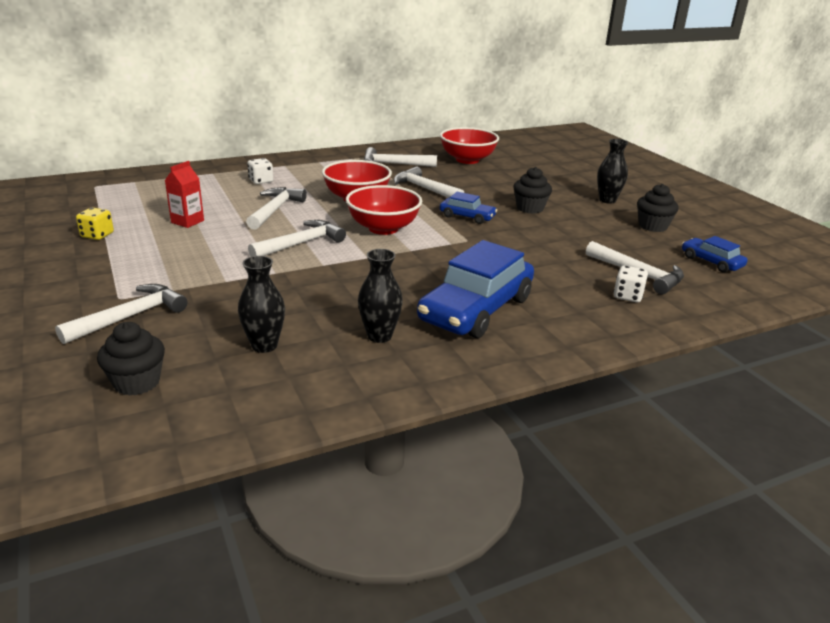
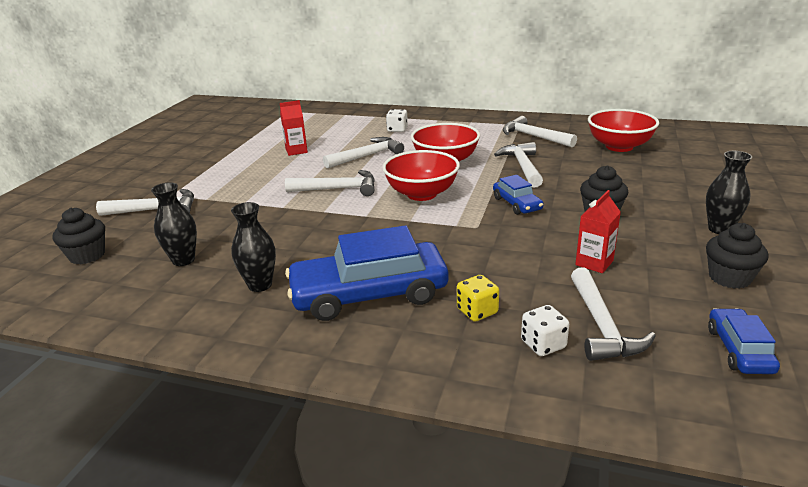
camera: 45 degrees right, 0 degrees up
(97, 235) = (232, 147): yellow dice -> yellow dice (477, 311)
(576, 240) = (594, 263): none -> red carton

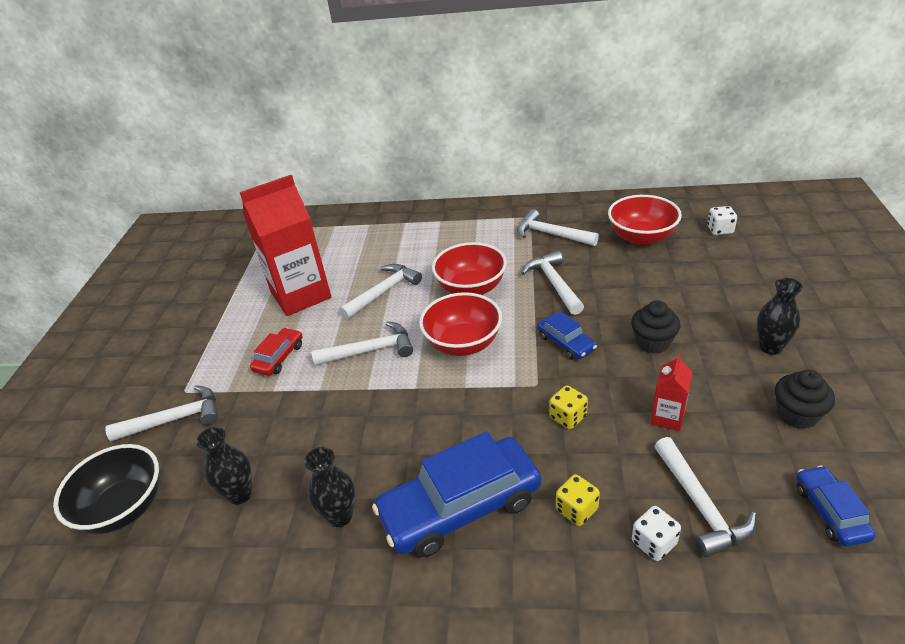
camera: 10 degrees left, 10 degrees up
(87, 255) = (124, 508): black cupcake -> black bowl
(259, 184) = (279, 357): none -> red car
(296, 151) = (301, 295): red carton -> red carton, size x2.22
(397, 130) = (402, 243): white dice -> white dice (720, 230)
(497, 250) = (568, 417): none -> yellow dice

